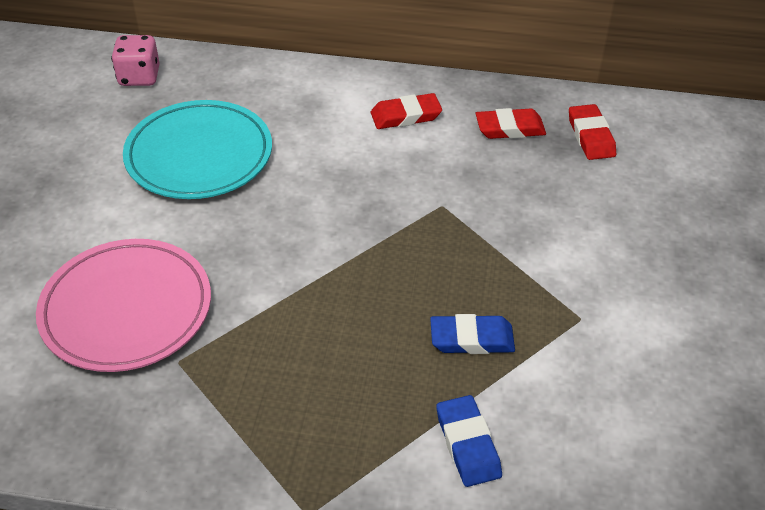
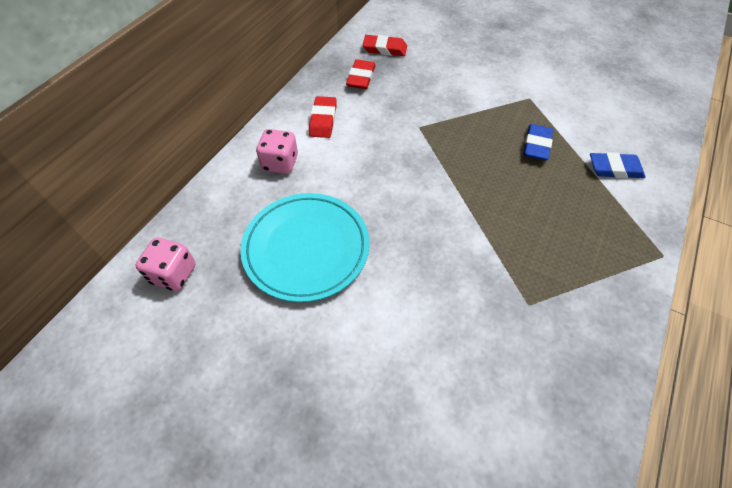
camera: 70 degrees left, 10 degrees up
(126, 309) = (469, 331): pink plate -> none
(315, 102) = (280, 163): none -> pink dice

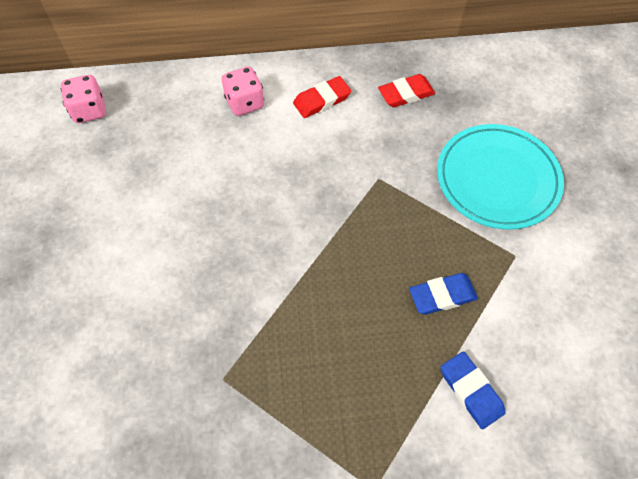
camera: 55 degrees right, 5 degrees up
(306, 248) = (168, 177): turquoise plate -> turquoise plate (497, 179)
(384, 49) = (468, 87): red eraser -> none

